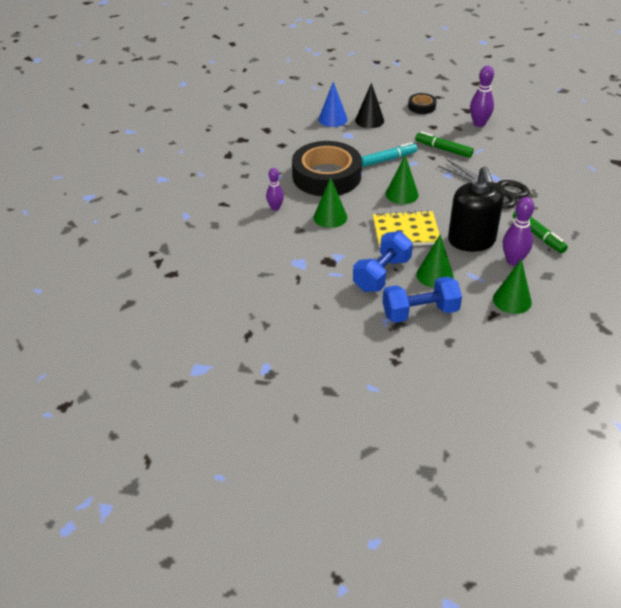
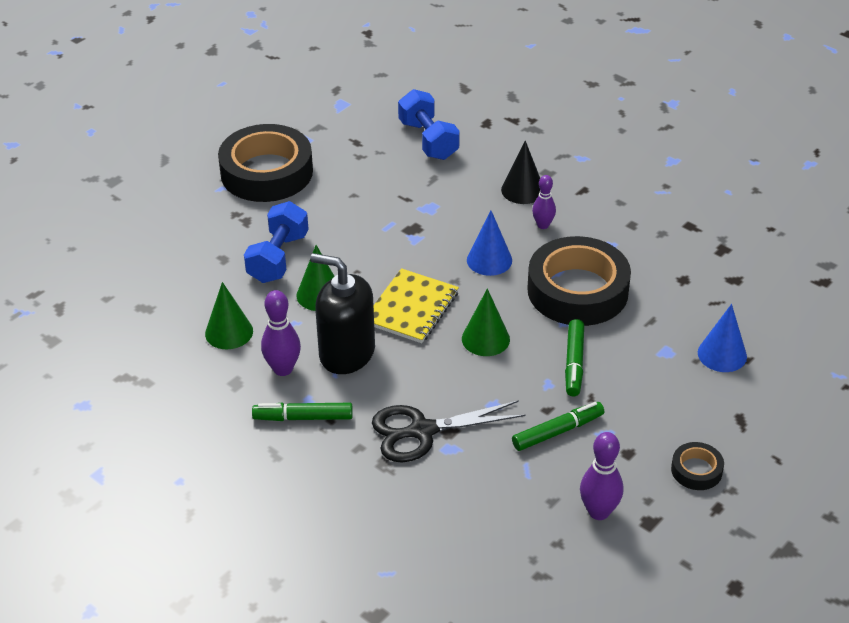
camera: 120 degrees right, 0 degrees up
(329, 369) = (266, 172): none -> black tape
(330, 217) = (489, 260): green cone -> blue cone
(369, 120) = (692, 391): black cone -> black cone (522, 190)
(382, 274) = (357, 257): blue dumbbell -> blue dumbbell (428, 140)
(388, 159) = (574, 363): turquoise marker -> green marker

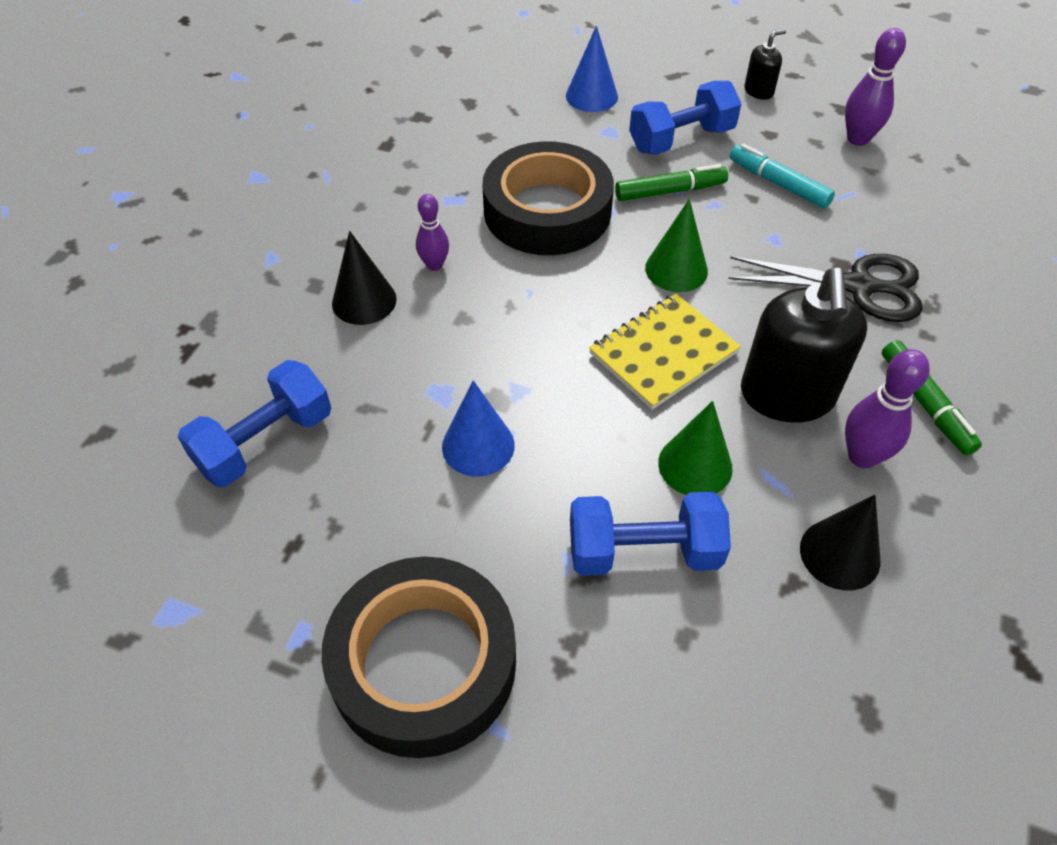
camera: 110 degrees left, 10 degrees up
(229, 332) = (840, 554): green cone -> black cone
(411, 308) = (663, 353): yellow notebook -> yellow notebook turned 45 degrees counterclockwise
(422, 431) = (859, 286): black scissors -> black scissors turned 45 degrees counterclockwise
(489, 260) = (528, 300): blue cone -> blue cone (478, 446)
(557, 431) = (778, 184): green marker -> turquoise marker
(639, 391) = (681, 139): none -> blue dumbbell
(696, 470) = (759, 91): black tape -> black soap dispenser

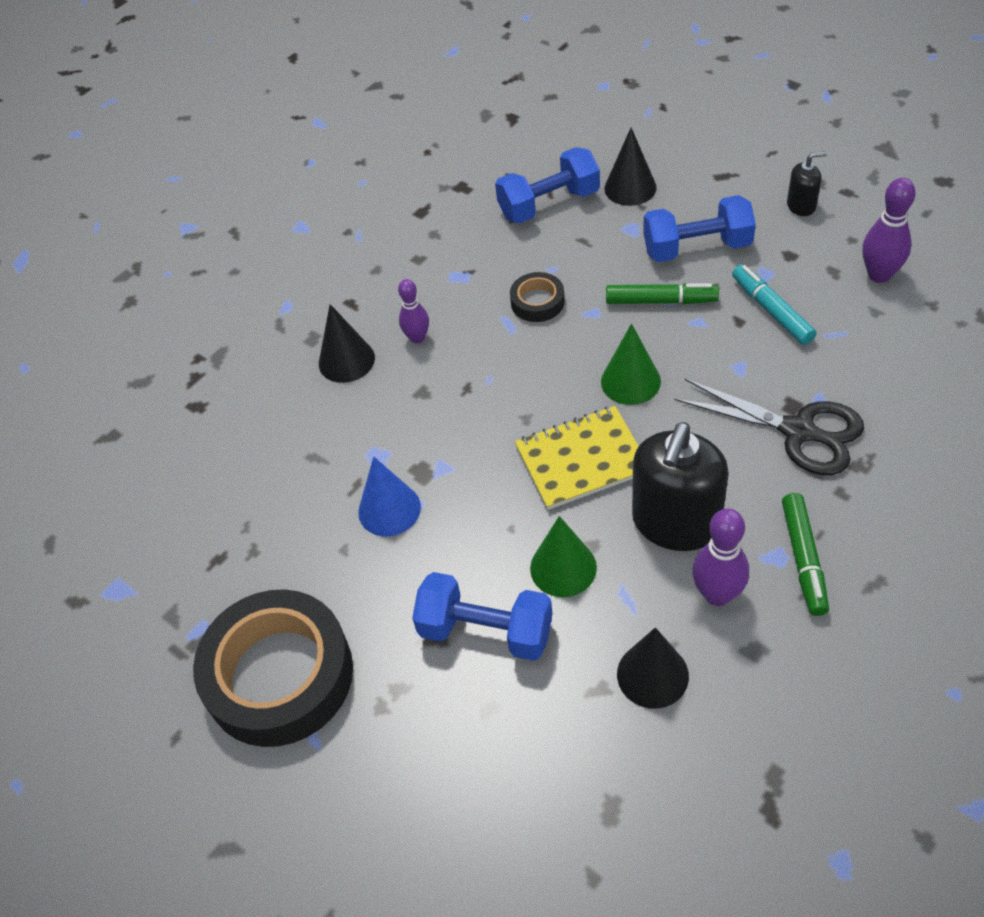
camera: 25 degrees right, 0 degrees up
(265, 442) = (226, 469): blue dumbbell -> blue dumbbell (549, 204)
(547, 211) = (537, 302): black tape -> black tape, size x0.45
(591, 96) = (630, 188): blue cone -> black cone

